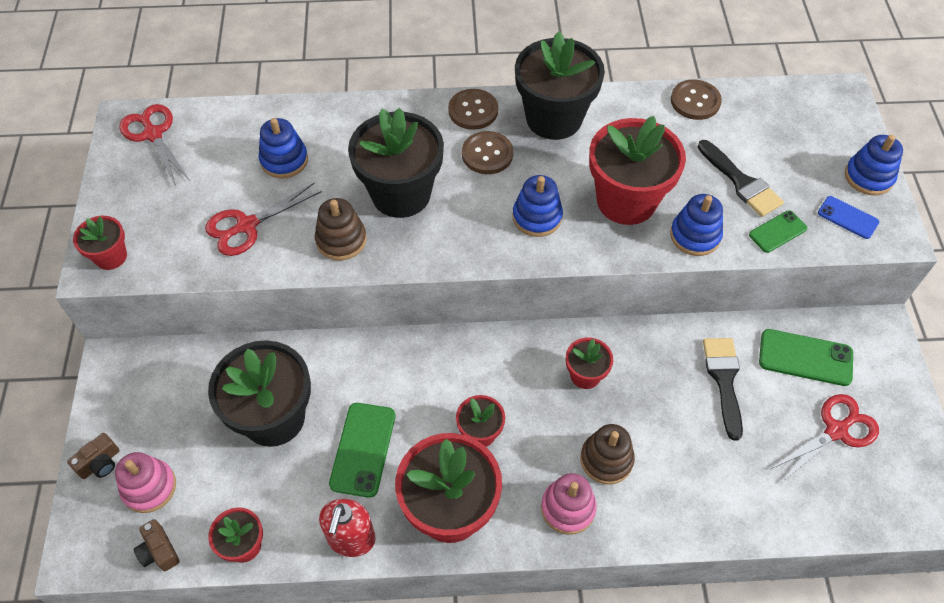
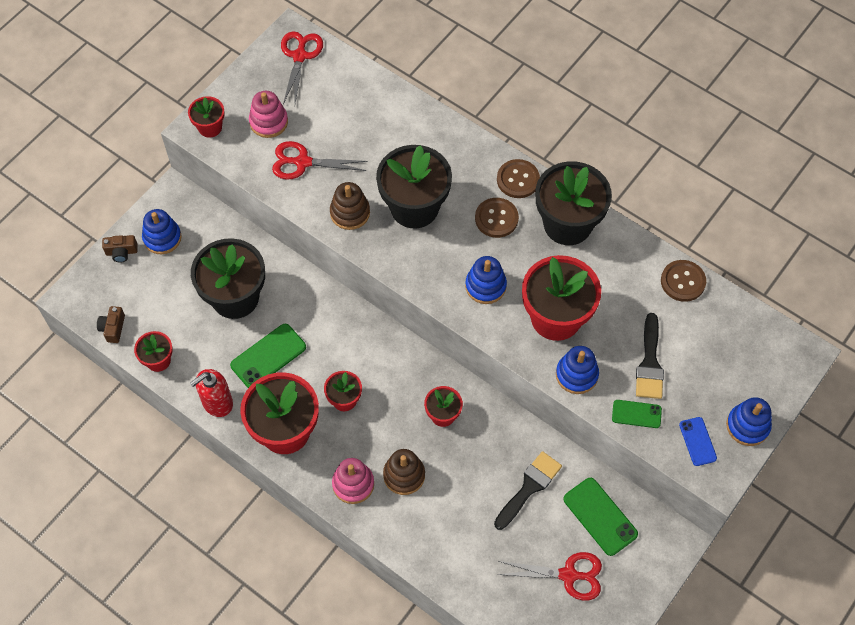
camera: 40 degrees right, 5 degrees up
(149, 487) = (136, 287): pink stacking toy -> pink stacking toy (268, 122)
(284, 160) = (363, 131): blue stacking toy -> blue stacking toy (162, 238)

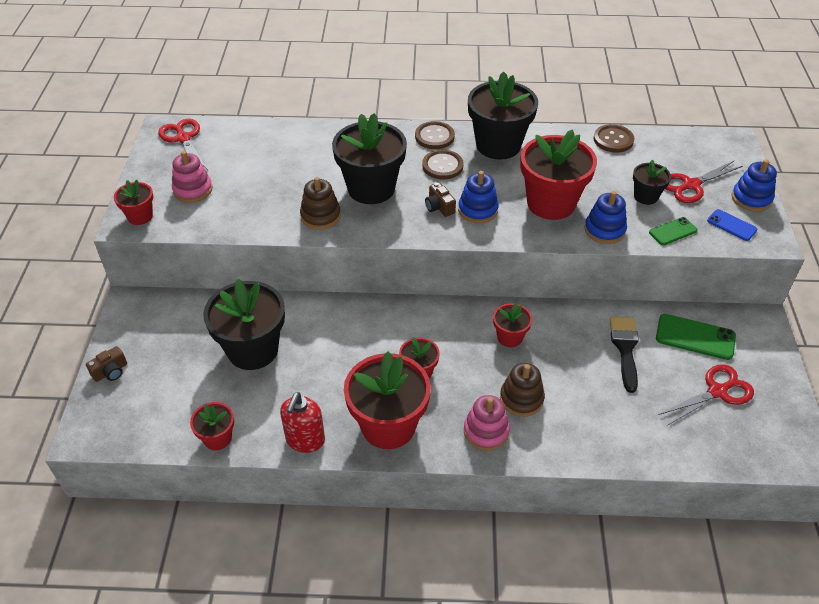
camera: 35 degrees left, 15 degrees down
(113, 328) = (149, 437): brown camera -> brown camera (439, 207)
(162, 238) = (144, 340): blue stacking toy -> none
(268, 356) = (322, 377): green phone -> none
(303, 162) = (248, 202): red scissors -> red scissors (691, 185)
(649, 363) = (646, 196): black brush -> black flower pot

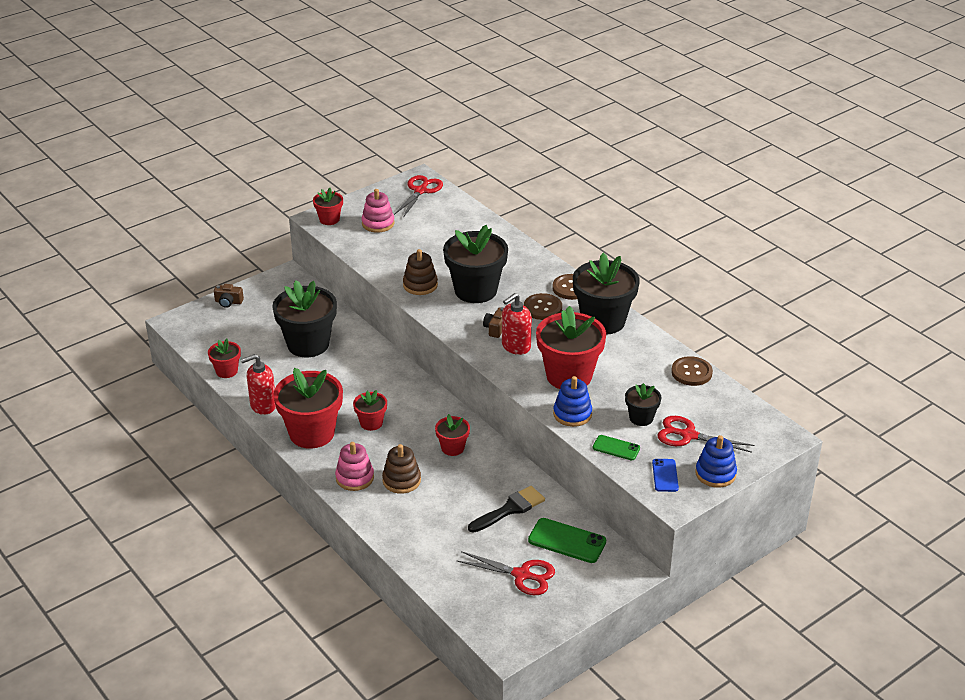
camera: 50 degrees right, 10 degrees down
(478, 210) = (516, 346): blue stacking toy -> red soap dispenser
(695, 337) = (567, 541): green phone -> green phone turned 45 degrees counterclockwise

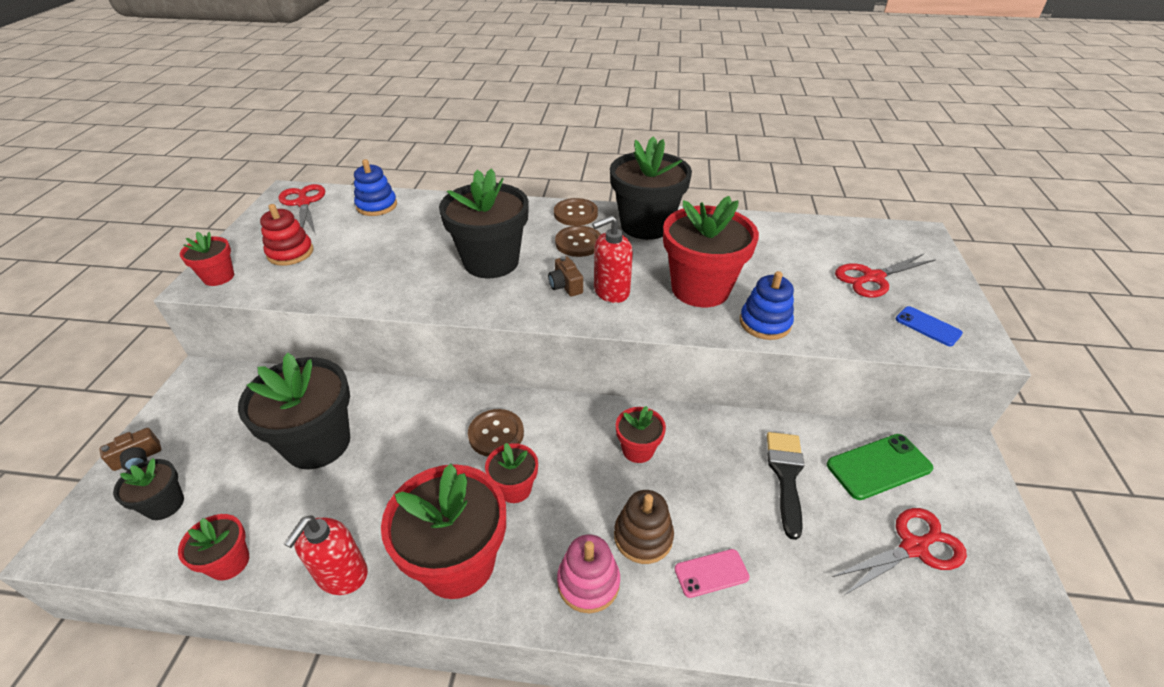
camera: 45 degrees left, 5 degrees up
(378, 223) = (290, 253): pink stacking toy -> red stacking toy
(411, 513) = (711, 573): none -> pink phone
(420, 285) = (423, 288): brown stacking toy -> none
(516, 346) = (611, 291): red soap dispenser -> red soap dispenser turned 60 degrees clockwise
(616, 448) = (852, 329): green phone -> none
(641, 418) = (817, 287): black flower pot -> black flower pot (165, 504)
(691, 372) = (778, 226): brown button -> brown button (496, 434)
(715, 474) = (949, 297): blue stacking toy -> blue stacking toy (377, 206)

